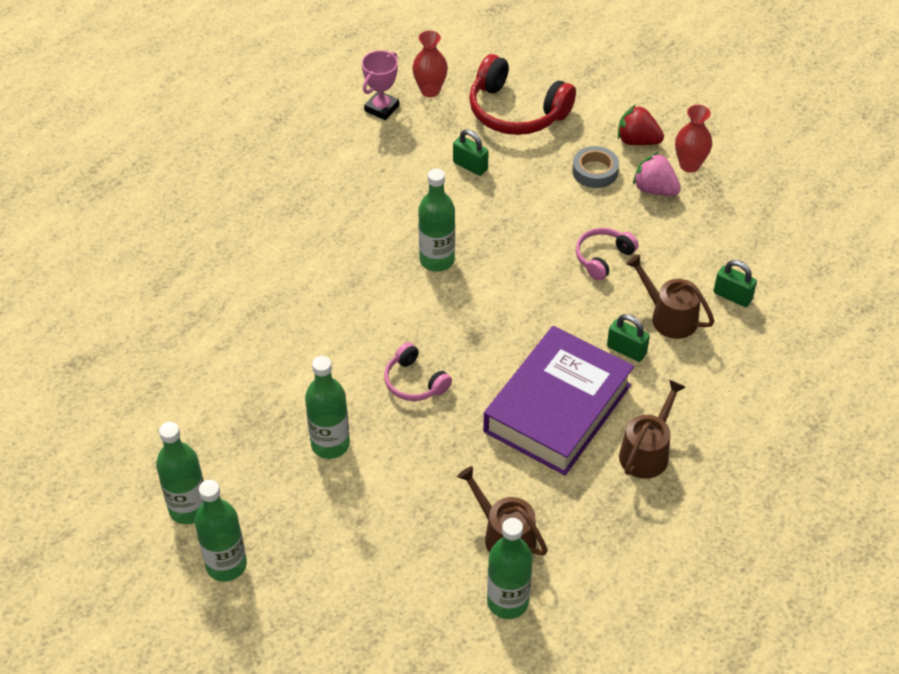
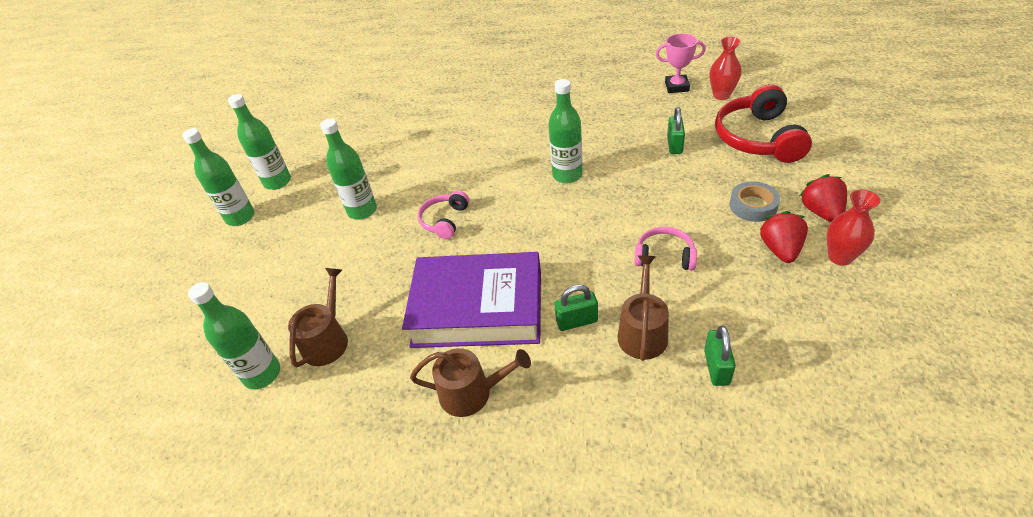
camera: 65 degrees right, 5 degrees down
(626, 350) = (577, 321): green padlock -> green padlock turned 75 degrees clockwise
(654, 189) = (780, 249): pink strawberry -> red strawberry

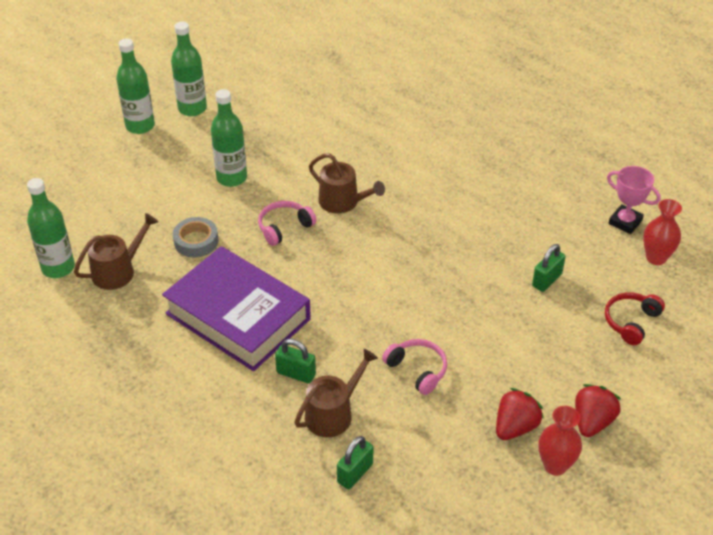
camera: 30 degrees right, 0 degrees up
(472, 393) = (175, 373): brown watering can -> brown watering can (343, 202)
(567, 175) = (422, 249): green bottle -> none
(753, 206) = (542, 378): grey tape -> grey tape (196, 241)
(758, 138) = (631, 322): red headphones -> red headphones, size x0.55

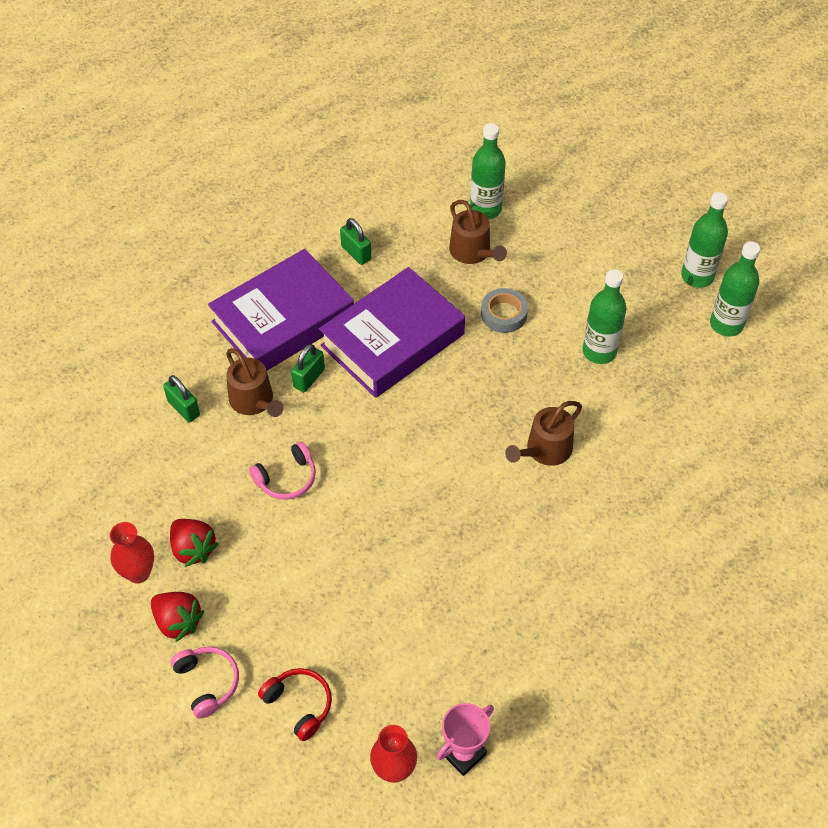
camera: 100 degrees right, 10 degrees up
(223, 409) = (283, 320): none -> purple book
(284, 227) = (512, 391): pink headphones -> pink headphones (207, 682)
(547, 280) = (382, 632): green padlock -> green padlock (356, 253)

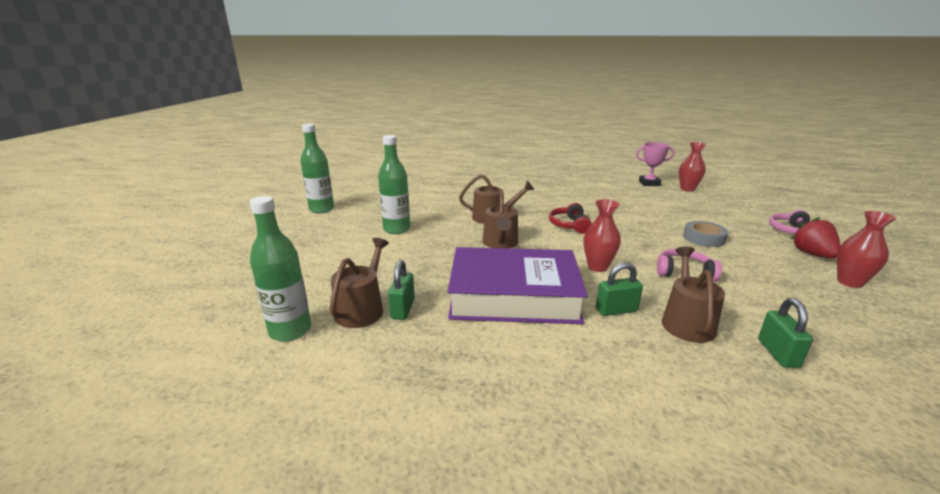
camera: 135 degrees left, 30 degrees down
(193, 549) = (790, 274): red strawberry -> none
(283, 320) = (604, 364): purple book -> none
(299, 705) = (730, 211): red headphones -> red headphones (569, 225)
(356, 253) = (455, 376): green padlock -> green padlock (403, 309)
(363, 430) = (597, 267): none -> red vase
(479, 404) = (500, 243): none -> brown watering can
(504, 314) = (413, 267): grey tape -> grey tape (703, 238)
(697, 276) = (285, 226): green bottle -> none

